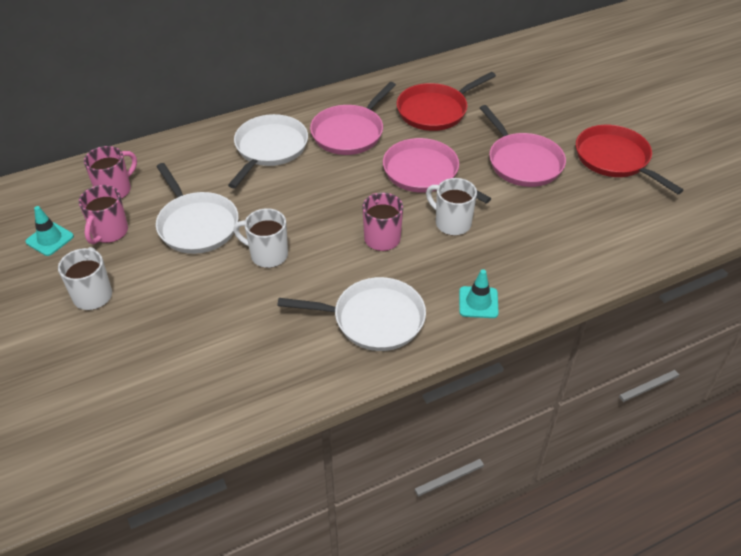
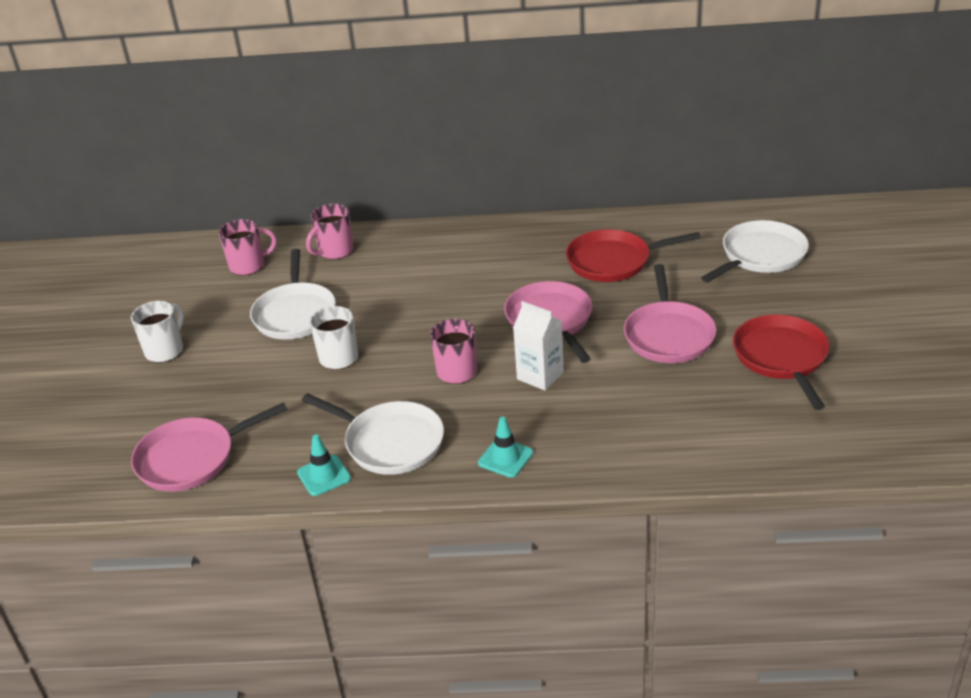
camera: 30 degrees right, 10 degrees down
(50, 239) = (165, 294): turquoise traffic cone -> turquoise traffic cone (324, 475)
(109, 232) = (217, 301): pink mug -> pink mug (335, 251)
(269, 148) = (414, 261): white pan -> white pan (760, 255)
(349, 133) = (505, 263): pink pan -> pink pan (191, 459)
(452, 223) = (540, 375): white mug -> white carton

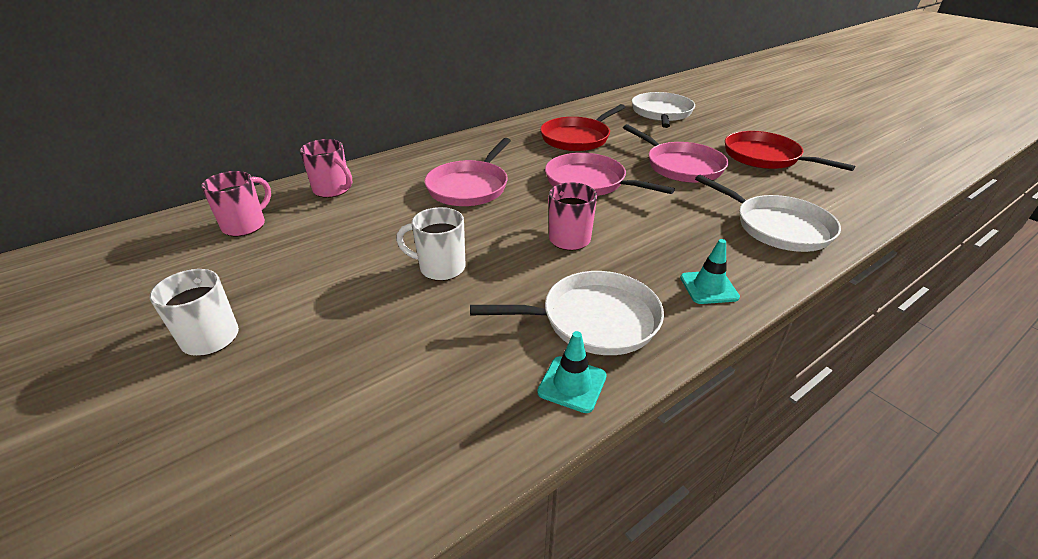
camera: 40 degrees left, 0 degrees up
(191, 459) = (381, 448): pink pan -> pink pan (469, 187)
(295, 314) = (348, 248): white pan -> white pan (778, 227)
(335, 251) = (333, 190): pink mug -> pink mug turned 60 degrees counterclockwise
(540, 375) = (638, 218): white carton -> none

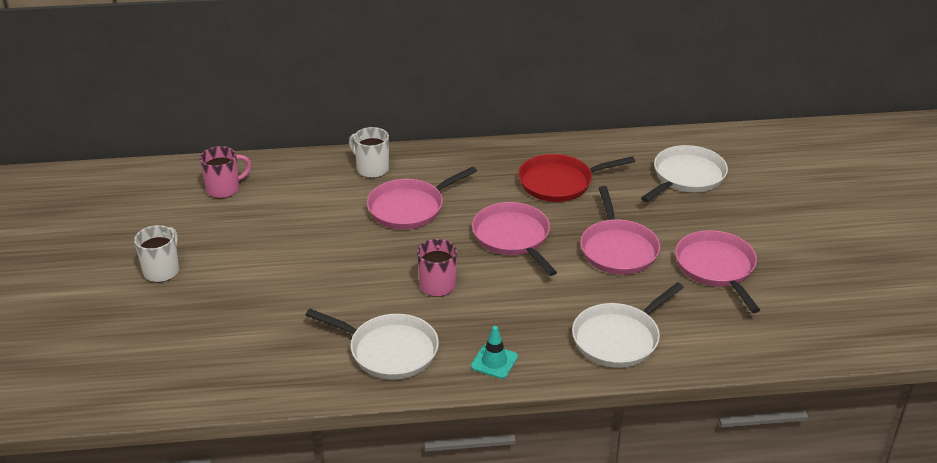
camera: 30 degrees right, 0 degrees up
(333, 190) = (304, 174): pink mug -> none
(440, 268) = (326, 274): white mug -> white mug (372, 169)
(572, 384) = (335, 382): turquoise traffic cone -> none
(765, 157) = (716, 268): red pan -> pink pan
(778, 227) = (618, 338): white pan -> white pan turned 60 degrees clockwise

